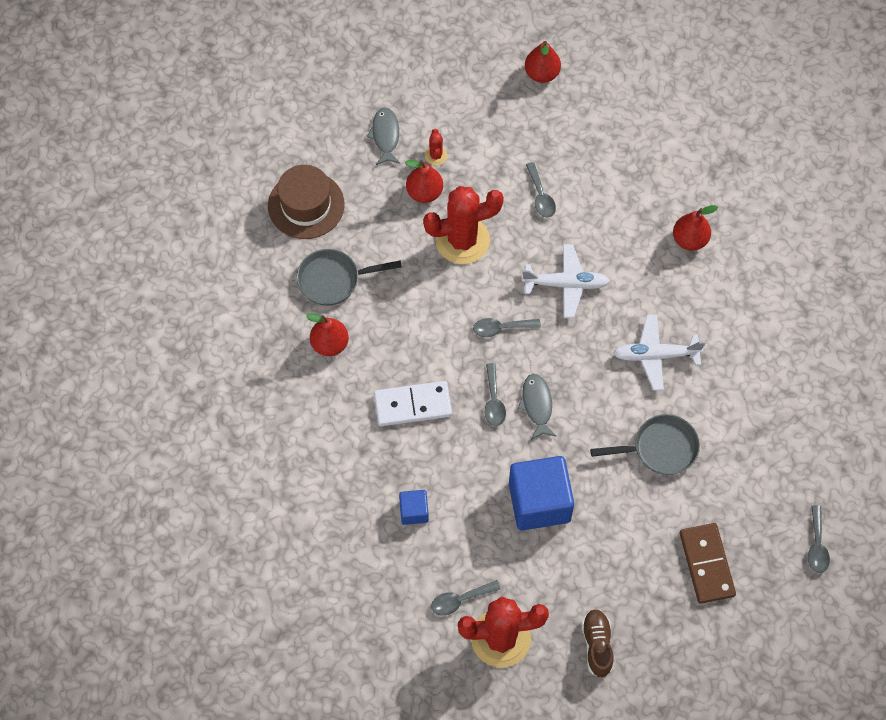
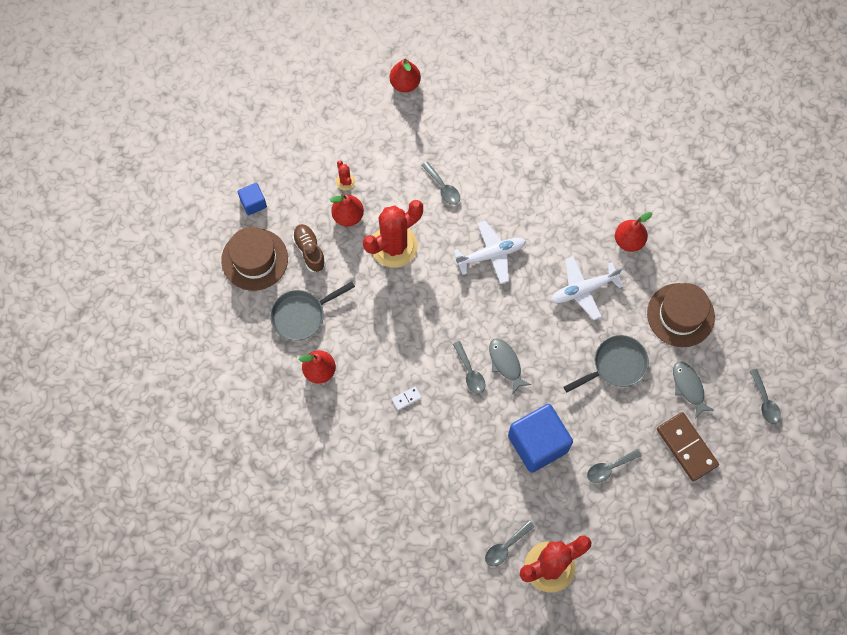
camera: 20 degrees left, 5 degrees up
(385, 136) = (297, 178): grey fish -> grey fish (688, 387)
(412, 405) = (406, 398): white domino -> white domino, size x0.43
(414, 511) = (441, 487): blue cube -> blue cube (253, 203)
(501, 328) = (453, 309): grey spoon -> grey spoon (609, 468)
(597, 645) = (627, 544): brown shoe -> brown shoe (309, 251)
(690, 239) = (575, 184): red pear -> red pear (629, 241)
(755, 419) = (680, 315): none -> brown hat

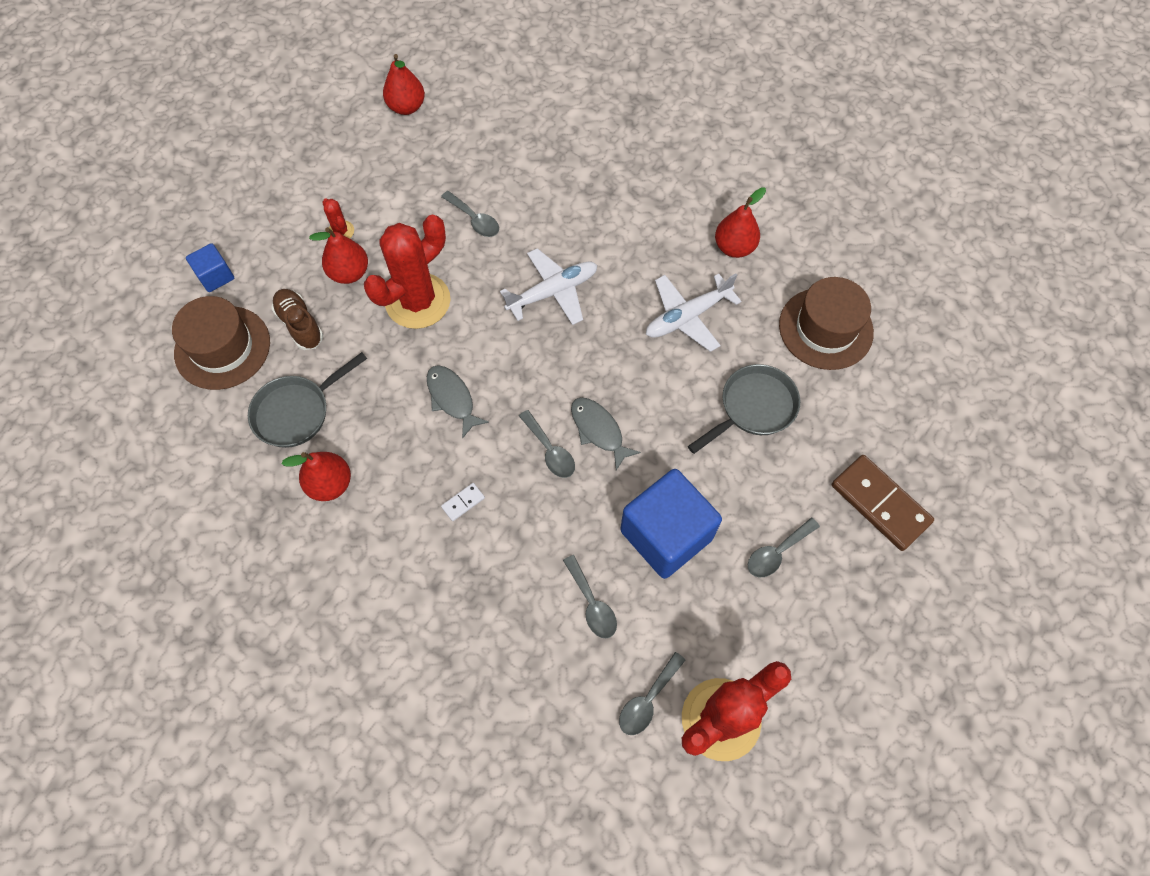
camera: 10 degrees left, 5 degrees down
(688, 387) = (861, 421): grey fish -> grey fish (452, 398)
(765, 402) = (971, 423): grey spoon -> grey spoon (592, 604)

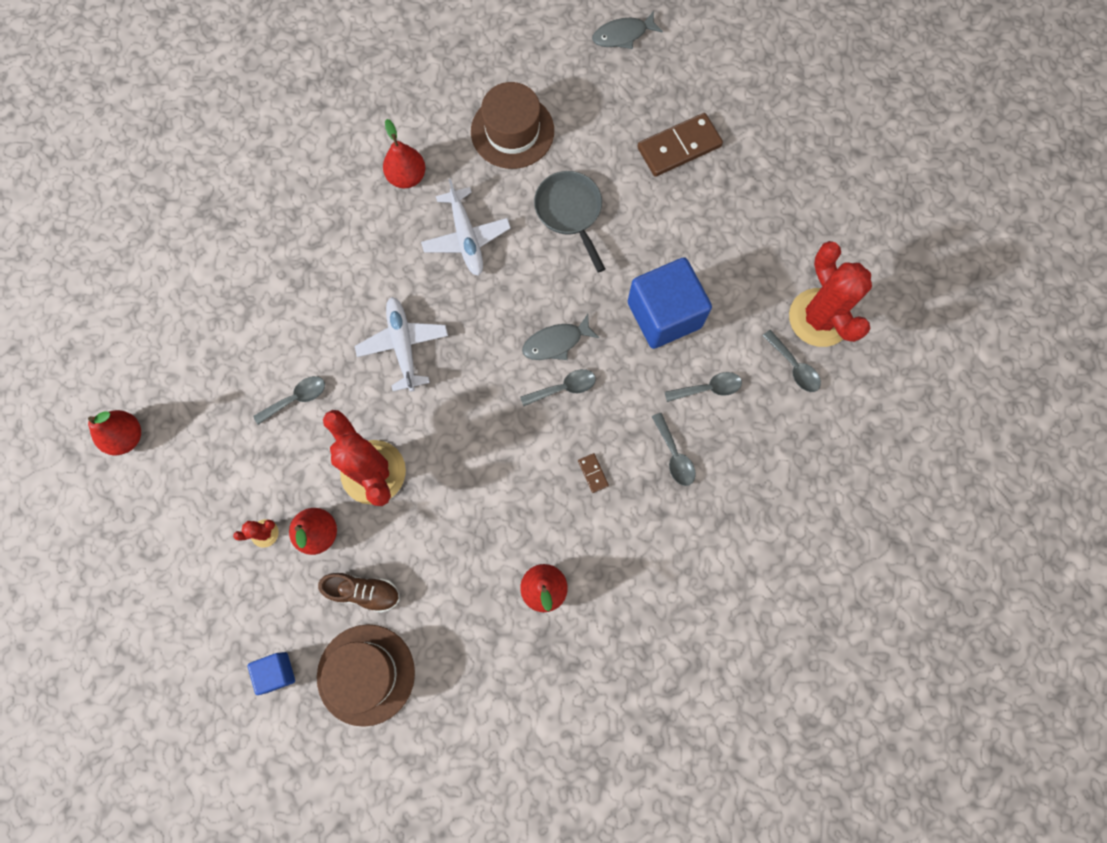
camera: 75 degrees left, 10 degrees up
(296, 412) = (460, 609): grey pan -> none
(300, 325) = (364, 592): brown shoe -> brown shoe turned 150 degrees counterclockwise
(452, 398) = (488, 461): grey fish -> grey fish (623, 35)
(463, 502) = (593, 473): white domino -> brown domino
(777, 552) = (700, 236): grey spoon -> grey spoon (674, 456)

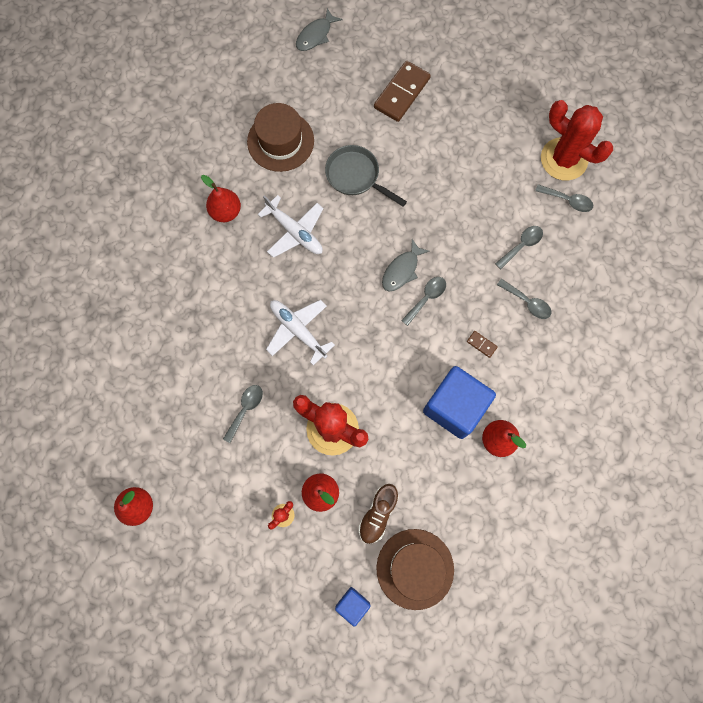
camera: 30 degrees left, 0 degrees up
(364, 592) = (378, 514): brown shoe -> brown shoe turned 135 degrees clockwise
(664, 314) = (462, 212): blue cube -> blue cube (454, 407)

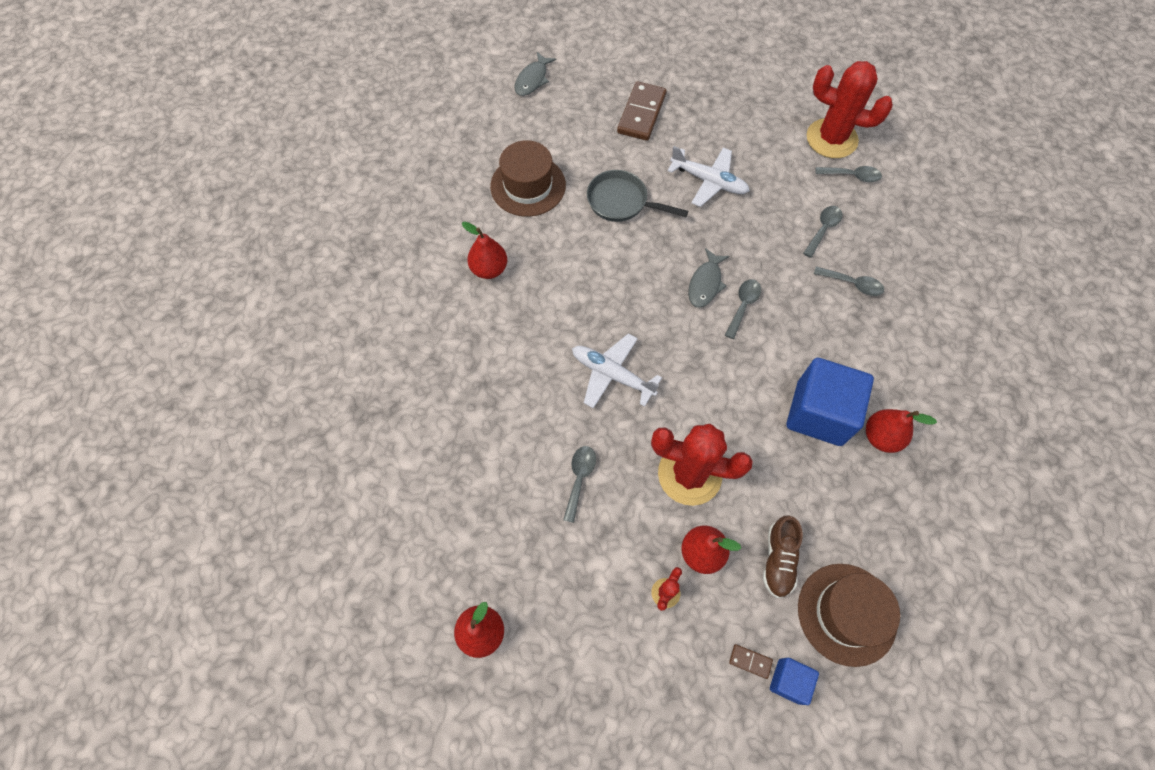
camera: 15 degrees left, 10 degrees down
(295, 232) = (573, 272): white plane -> white plane (709, 181)
(481, 344) = (822, 339): brown domino -> brown domino (750, 661)

